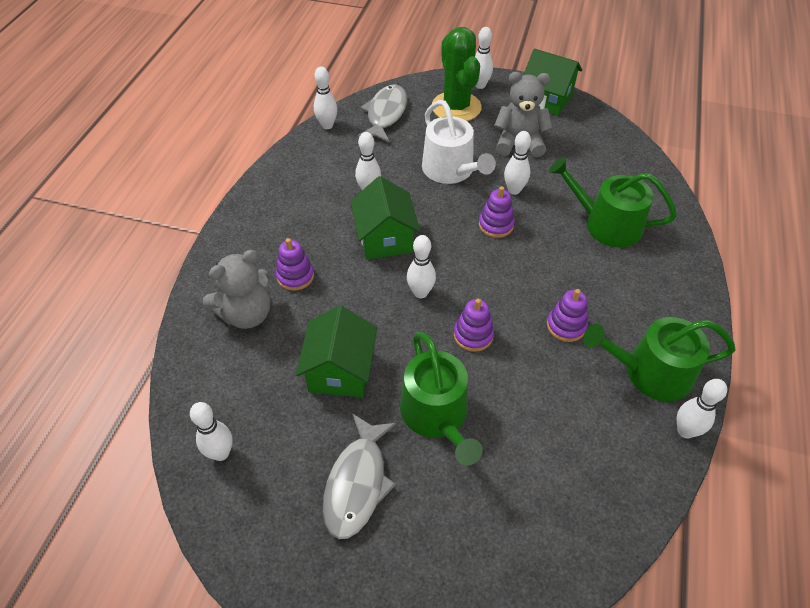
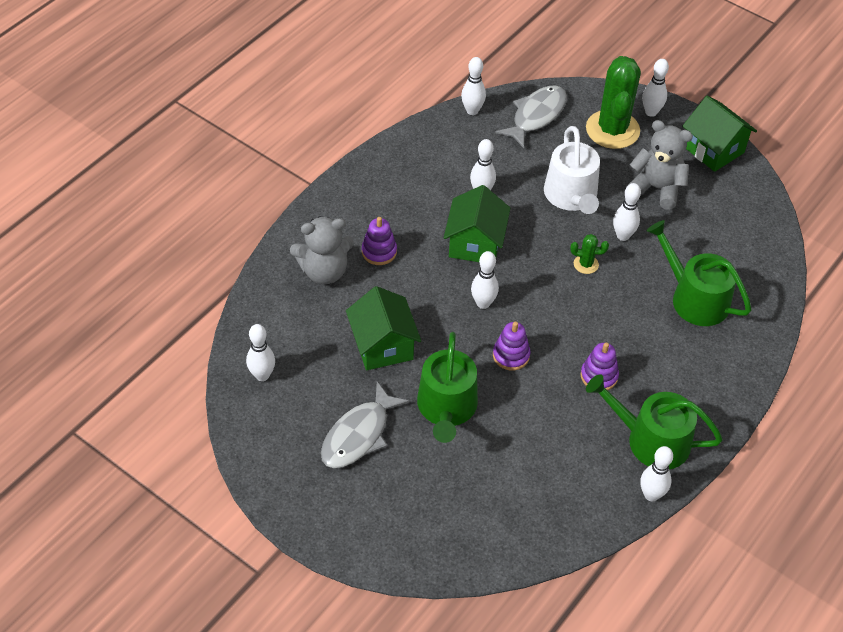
camera: 20 degrees right, 0 degrees up
(340, 371) = (383, 345): green house -> green house turned 45 degrees counterclockwise
(496, 225) = (586, 264): purple stacking toy -> green cactus

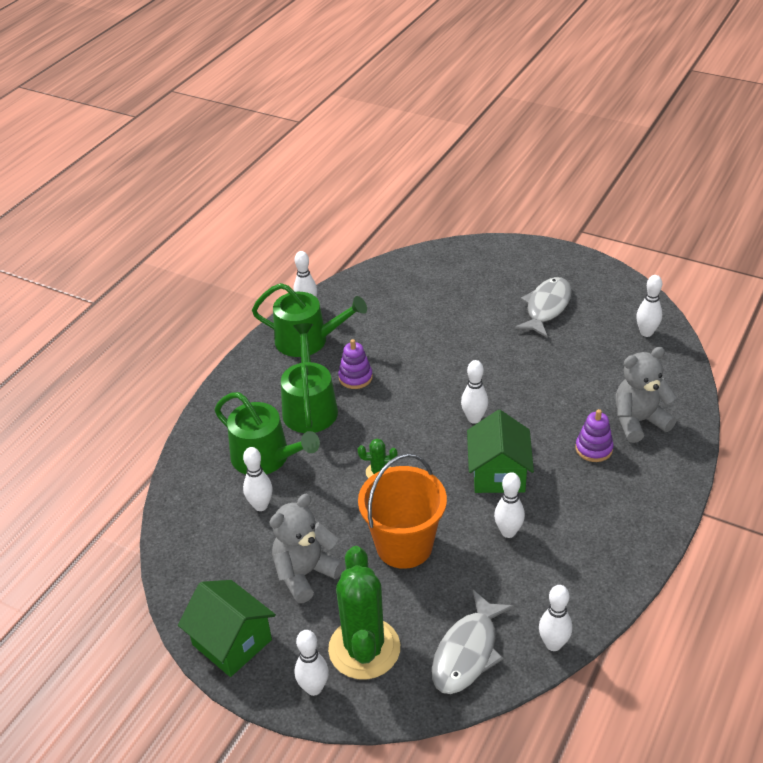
camera: 175 degrees right, 10 degrees down
(383, 345) = (554, 370): green house -> none
(446, 408) = (482, 335): green watering can -> green watering can (309, 407)
(511, 355) = (437, 380): purple stacking toy -> none
(571, 196) = (404, 545): white watering can -> orange bucket
(623, 236) = (342, 509): white bowling pin -> white bowling pin (260, 505)
(656, 188) = (305, 573): grey teddy bear -> grey teddy bear turned 120 degrees clockwise

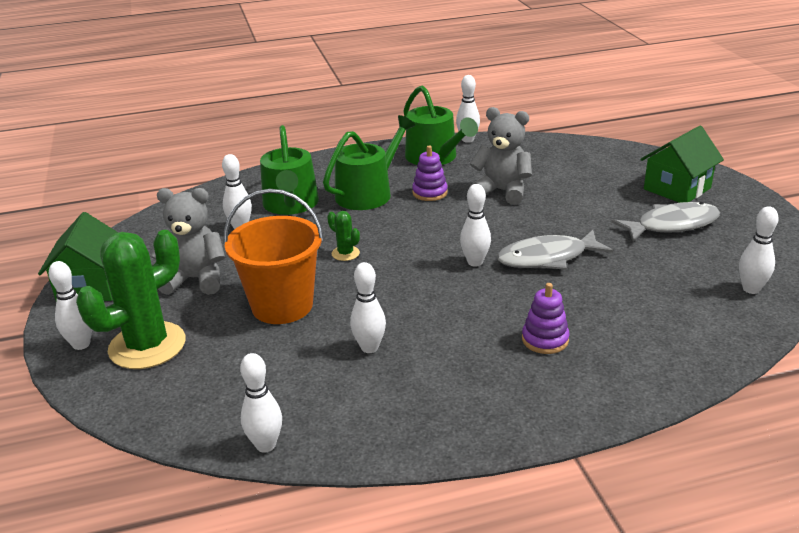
camera: 45 degrees right, 10 degrees down
(467, 652) = (201, 400): grey fish -> grey fish (547, 258)
(498, 474) = (431, 307): green house -> green house (677, 189)
(638, 421) = (626, 346): grey teddy bear -> grey teddy bear (502, 191)

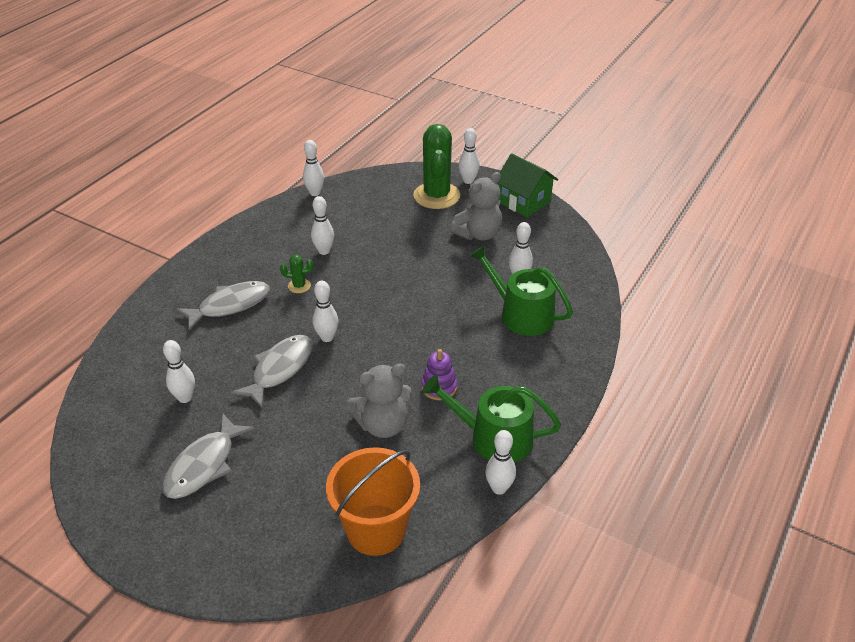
camera: 135 degrees right, 10 degrees up
(282, 305) = (404, 247): orange bucket -> orange bucket (376, 530)
(345, 253) = (420, 297): green cactus -> green cactus (299, 286)
(368, 193) = (485, 358): green watering can -> none
(545, 340) = (230, 305): purple stacking toy -> grey fish
(677, 189) = (226, 529): green house -> none
(751, 289) = (110, 421): white bowling pin -> white bowling pin (185, 398)

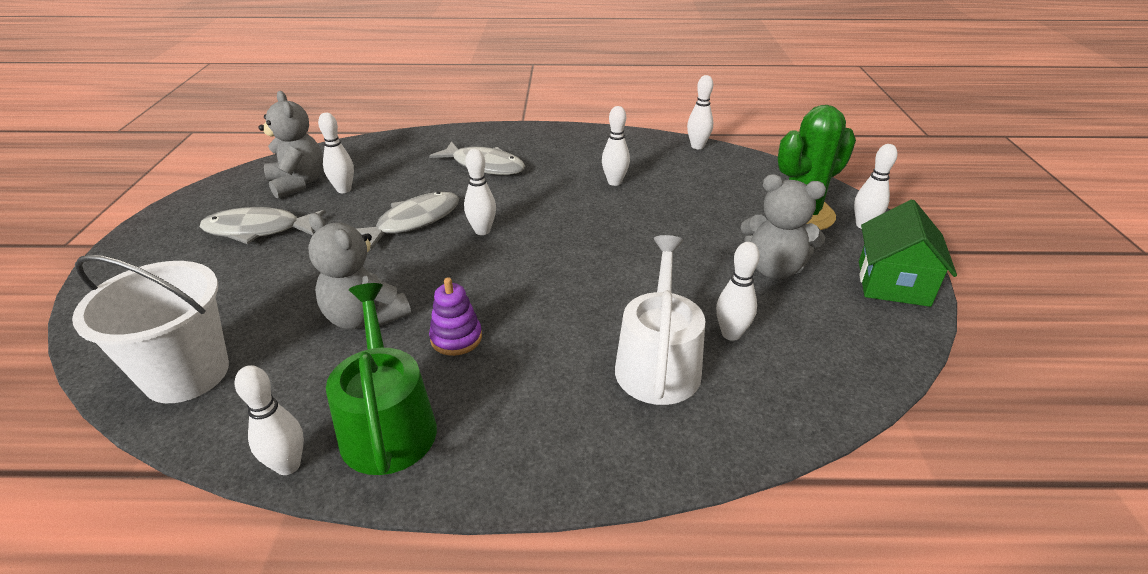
camera: 60 degrees right, 5 degrees down
(141, 425) = (298, 183): none -> grey teddy bear
(279, 369) = (413, 222): grey fish -> grey fish turned 45 degrees counterclockwise
(299, 286) = (546, 188): green cactus -> none
(376, 530) = (187, 374): orange bucket -> white bucket
(521, 314) = (658, 362): green watering can -> white watering can

